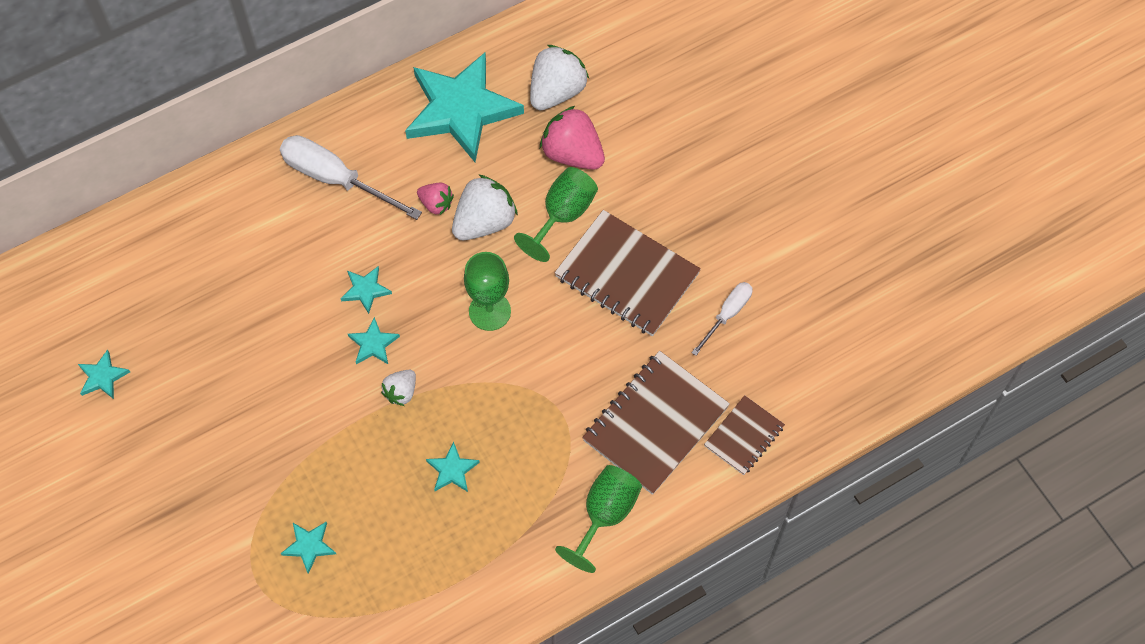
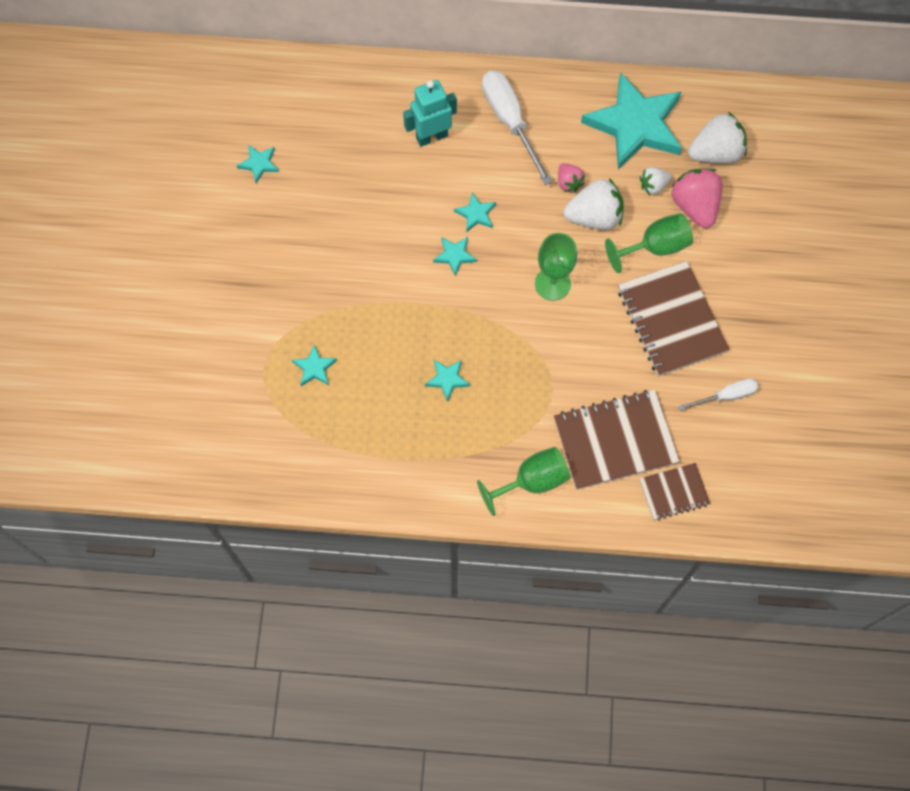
camera: 35 degrees right, 5 degrees up
(266, 241) = (431, 137): none -> turquoise robot
(401, 392) = (450, 302): white strawberry -> white strawberry (653, 186)

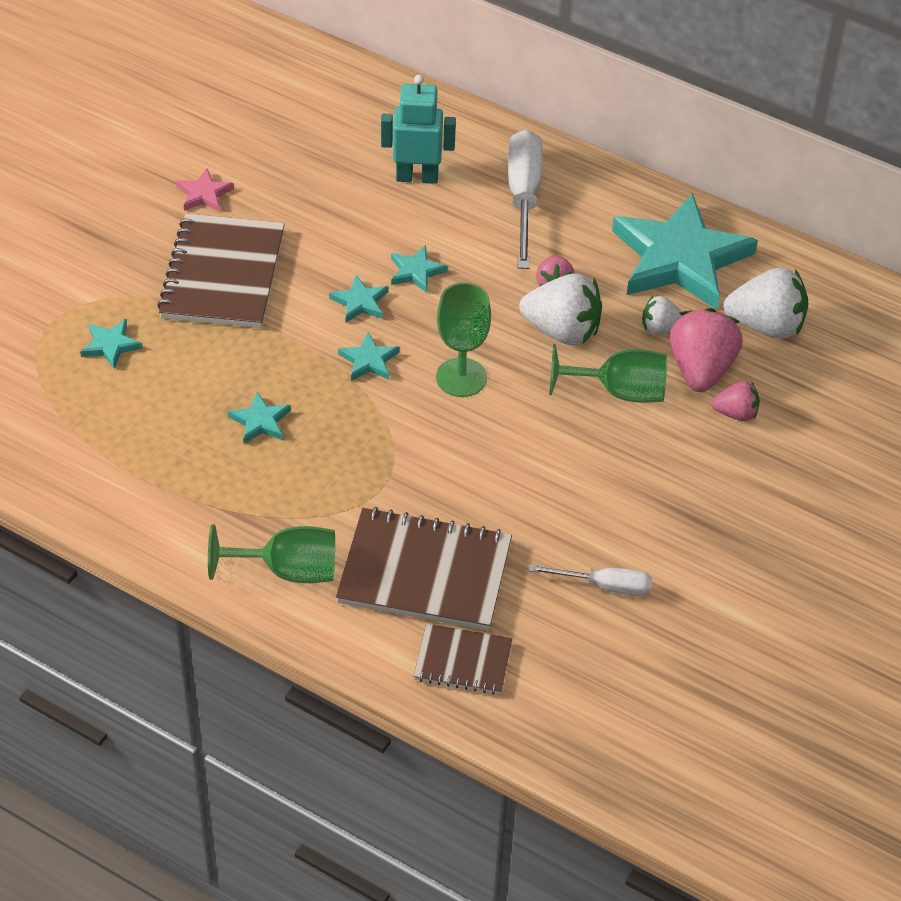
camera: 25 degrees right, 20 degrees down
(259, 164) = (195, 127): turquoise star -> turquoise star (369, 360)
(299, 216) = (204, 194): none -> pink star
(671, 320) = (588, 476): brown notebook -> brown notebook (223, 275)
(733, 230) = (736, 413): none -> pink strawberry

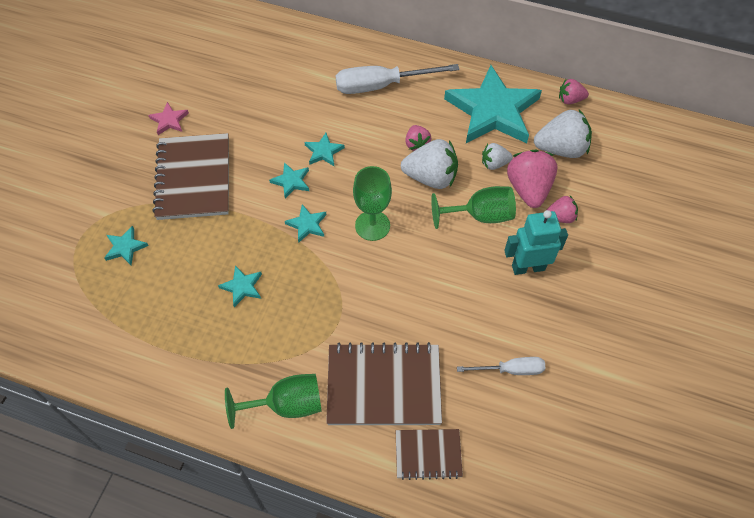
camera: 10 degrees left, 10 degrees up
(417, 177) = (308, 83): turquoise robot -> turquoise robot (528, 267)
(523, 197) = (381, 85): white screwdriver -> white screwdriver turned 90 degrees counterclockwise
(801, 263) = (570, 100): none -> pink strawberry

